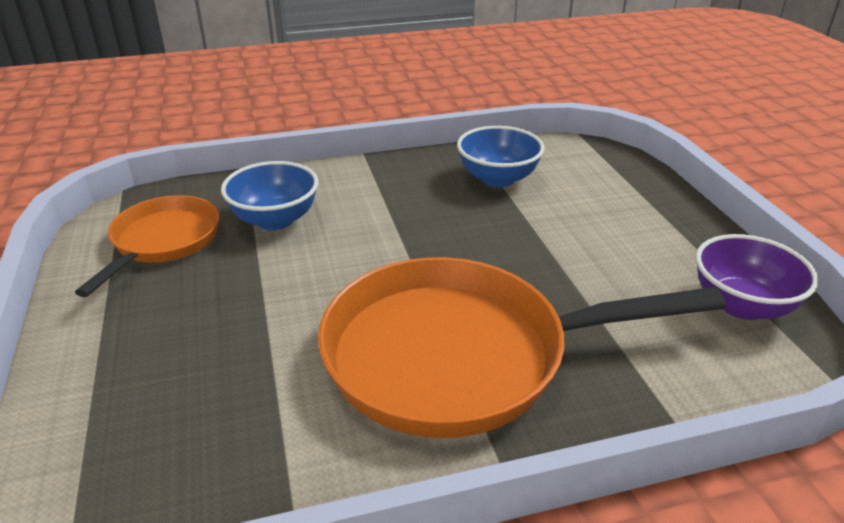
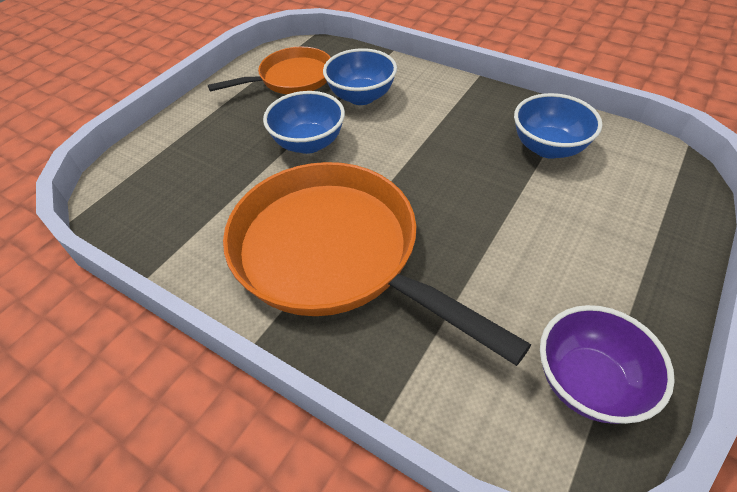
camera: 50 degrees right, 15 degrees up
(283, 286) = (308, 143): none -> blue bowl

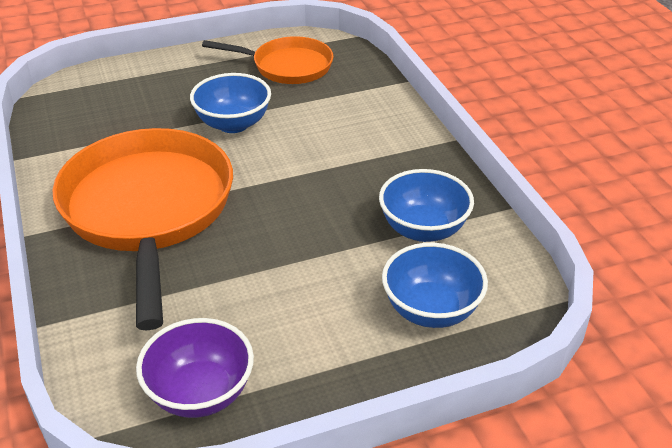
camera: 35 degrees right, 10 degrees down
(361, 96) = (323, 108): blue bowl -> blue bowl (431, 310)

